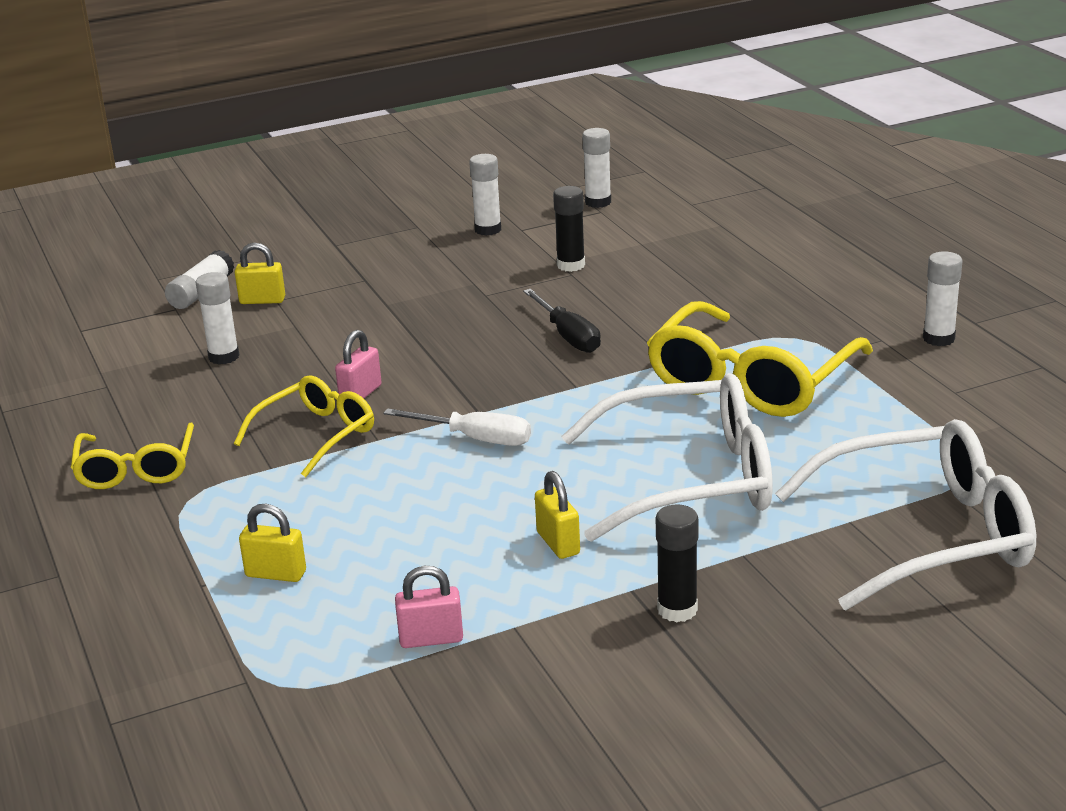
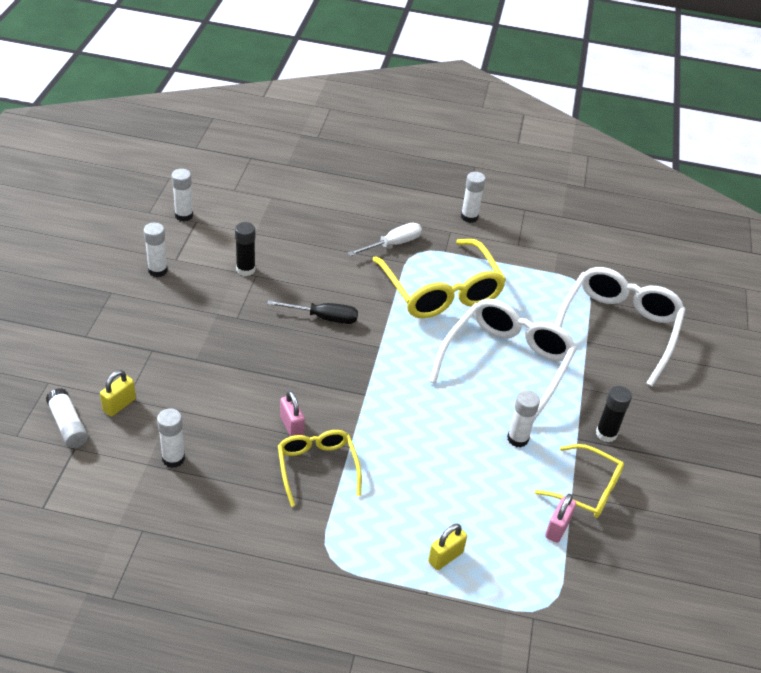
camera: 60 degrees left, 15 degrees up
(136, 469) = (268, 564): yellow glasses -> yellow glasses (586, 489)
(475, 439) = (390, 411): white screwdriver -> white screwdriver (393, 244)
(558, 543) = (517, 439): yellow padlock -> white glue stick

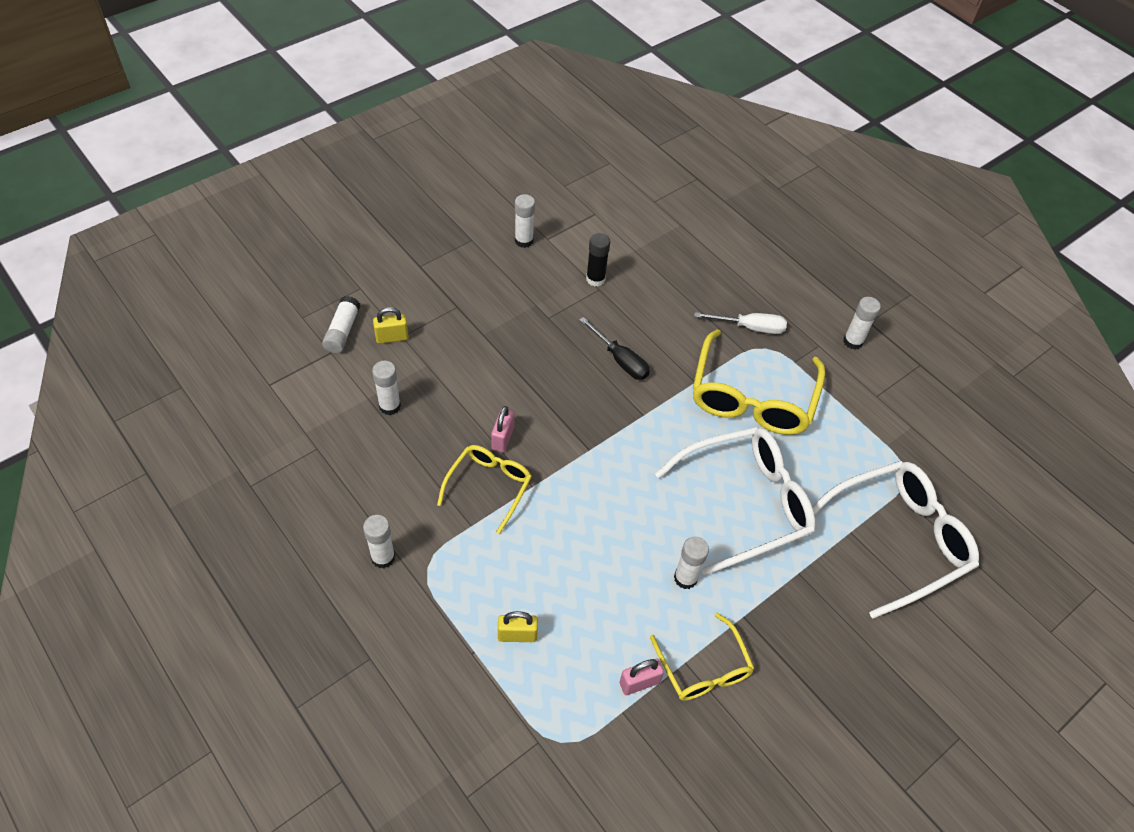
camera: 40 degrees right, 10 degrees up
(184, 215) = (590, 203): white glue stick -> white glue stick (383, 557)
(606, 434) = (776, 631): black glue stick -> none

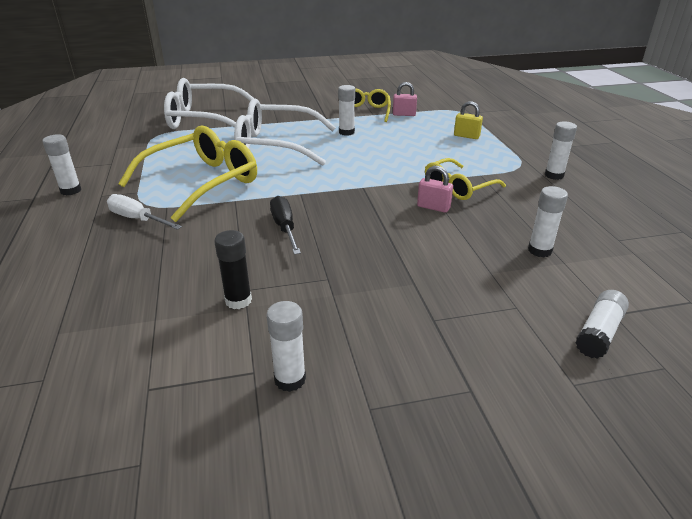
camera: 150 degrees left, 20 degrees down
(392, 337) = (530, 308): yellow padlock -> none
(502, 438) = (433, 207): pink padlock -> pink padlock turned 75 degrees clockwise

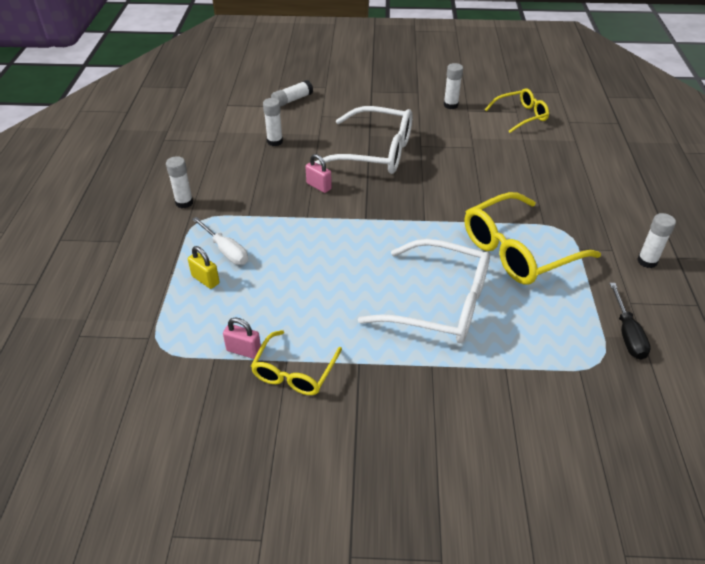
camera: 165 degrees left, 10 degrees up
(137, 219) = (564, 214): white screwdriver -> white screwdriver (226, 250)
(205, 119) = (542, 397): white glasses -> white glasses (375, 152)
(238, 300) = (476, 141): black glue stick -> none
(284, 228) = (443, 186): black screwdriver -> black screwdriver (627, 334)
(346, 132) = (344, 317): white glue stick -> none
(458, 187) = (281, 203): yellow glasses -> yellow glasses (521, 116)

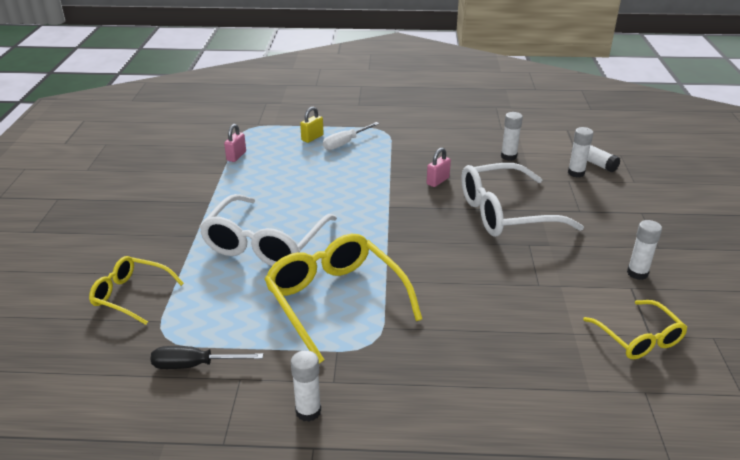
camera: 90 degrees right, 10 degrees down
(184, 203) = (406, 123): white glue stick -> white glue stick (576, 173)
(294, 372) = (210, 176): yellow glasses -> yellow glasses (131, 295)
(375, 152) = (505, 213): white glasses -> white glasses turned 60 degrees clockwise

